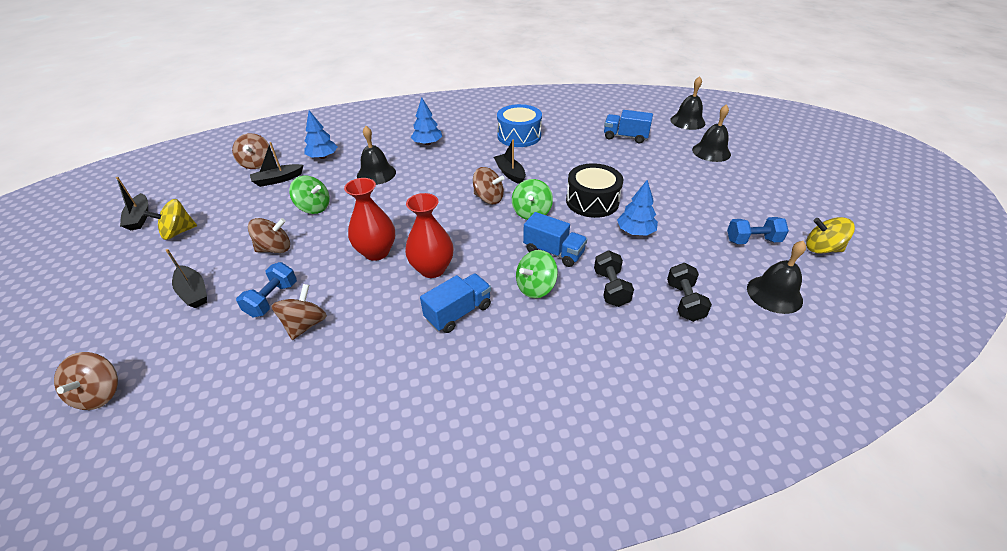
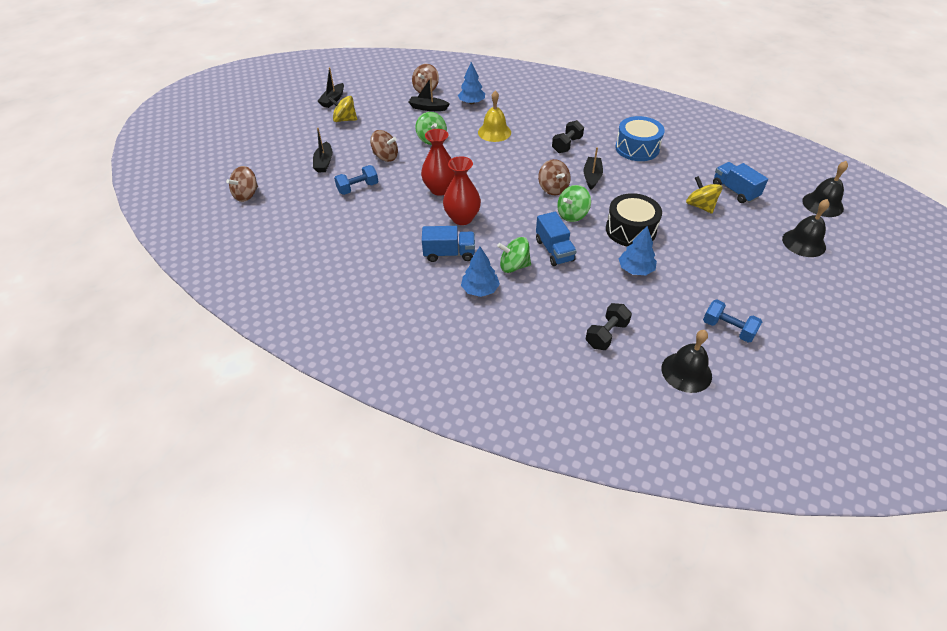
camera: 40 degrees right, 5 degrees up
(305, 324) = (361, 212): brown spinning top -> none
(376, 174) = (494, 132): black bell -> yellow bell
(427, 143) = (556, 123): blue tree -> blue tree (480, 289)
(611, 288) = (564, 296): black dumbbell -> black dumbbell (567, 145)
(821, 249) = (785, 370): yellow spinning top -> yellow spinning top (700, 206)

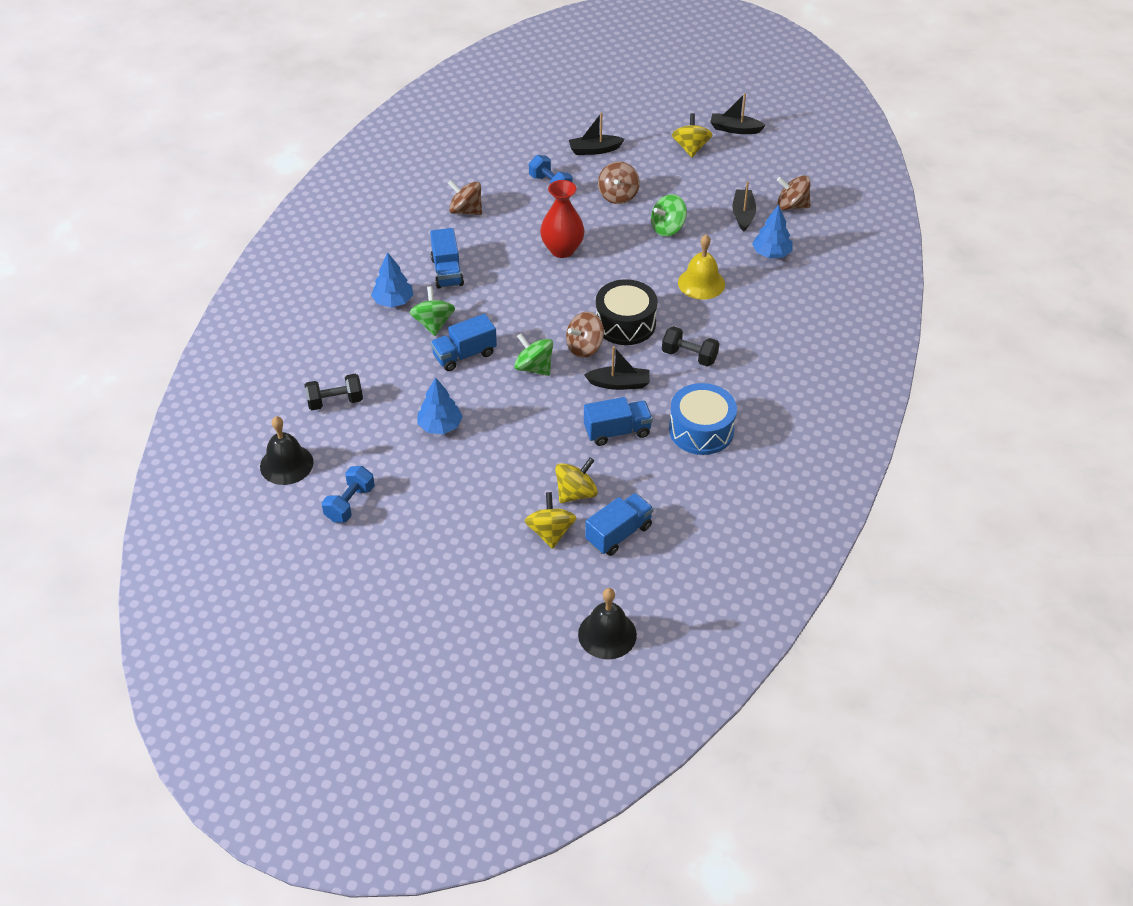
camera: 80 degrees right, 0 degrees up
(246, 195) = (521, 109): brown spinning top -> brown spinning top (466, 210)
(462, 218) = (510, 274): red vase -> none
(606, 334) = (335, 402): black dumbbell -> black dumbbell turned 45 degrees counterclockwise
(630, 230) = (513, 422): black drum -> black drum (625, 323)
(639, 182) = (617, 431): none -> blue truck
(739, 221) = (550, 532): none -> yellow spinning top
(803, 243) = (514, 598): black bell -> none

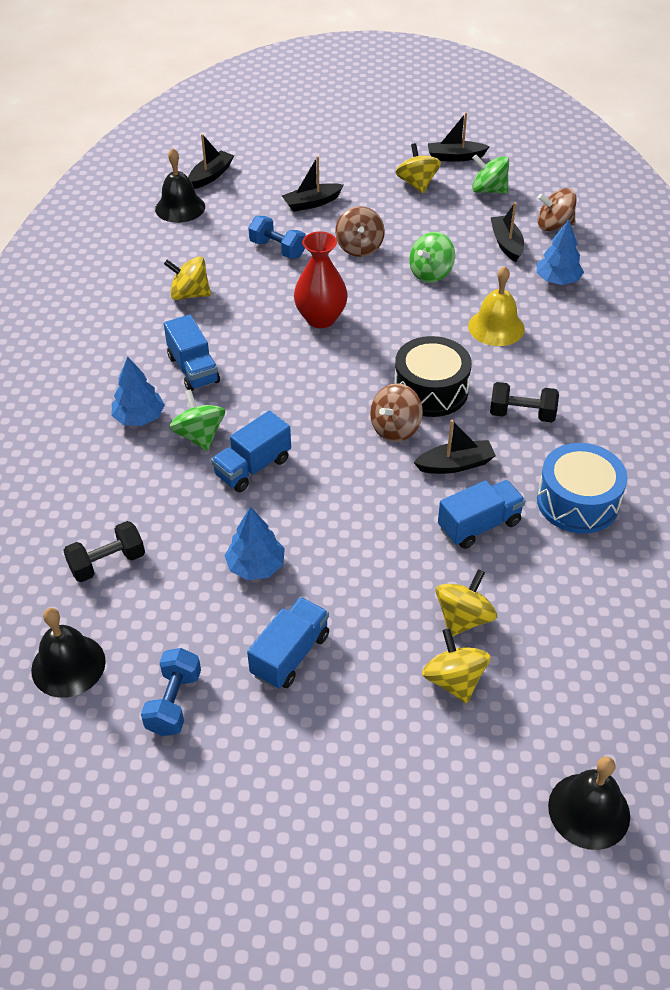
camera: 15 degrees left, 0 degrees up
(466, 210) = (190, 294): brown spinning top -> yellow spinning top
(484, 135) = (180, 207): none -> black bell
(520, 111) = (211, 176): none -> black boat
(534, 367) = (344, 466): green spinning top -> green spinning top (488, 190)
(619, 534) = (540, 661): blue truck -> blue truck (290, 655)

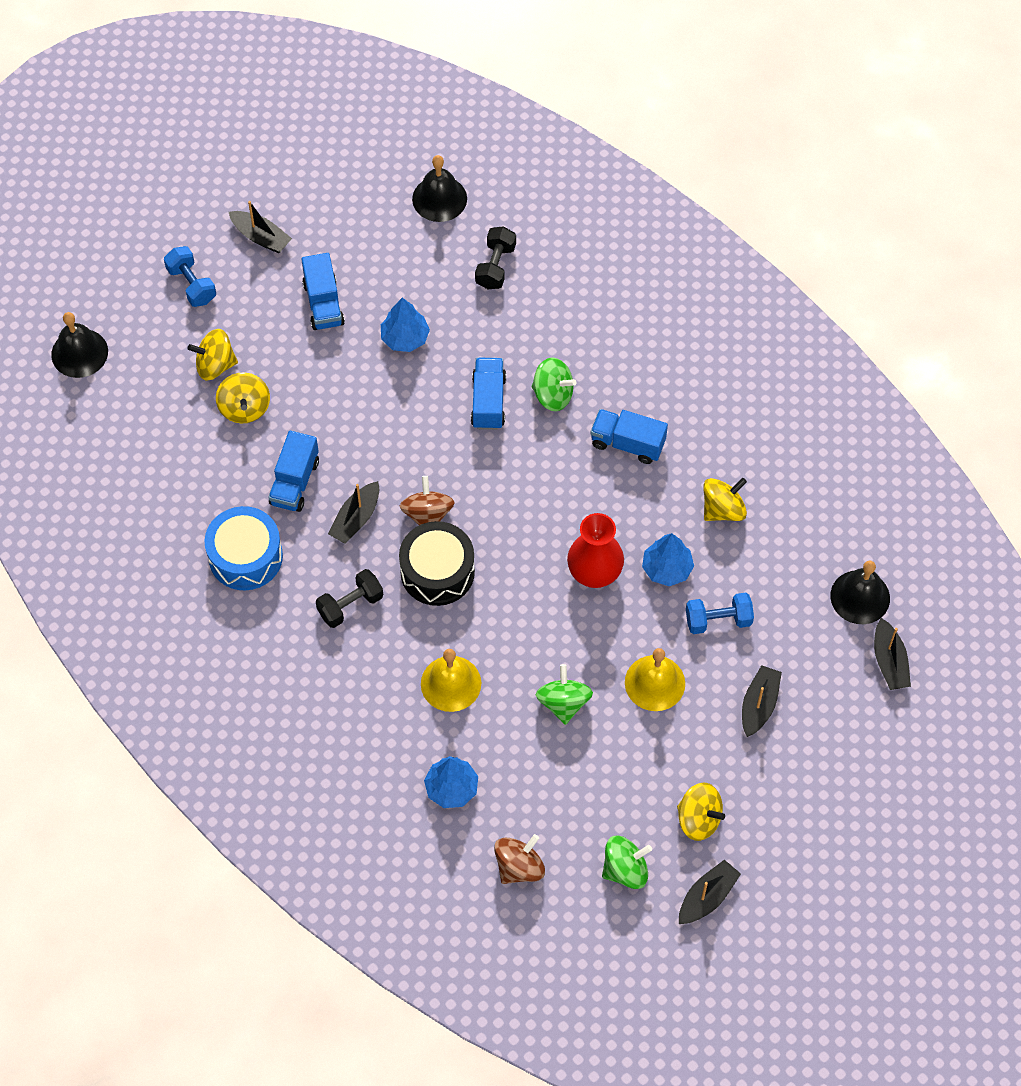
camera: 135 degrees right, 15 degrees up
(139, 418) = (611, 374): blue tree -> blue tree (667, 568)
(174, 702) = (357, 228): blue dumbbell -> blue dumbbell (191, 285)
(359, 247) = (655, 683): brown spinning top -> yellow bell
(454, 680) = (215, 365): yellow spinning top -> yellow spinning top turned 150 degrees clockwise
(506, 244) = (537, 800): black boat -> black boat (261, 237)

